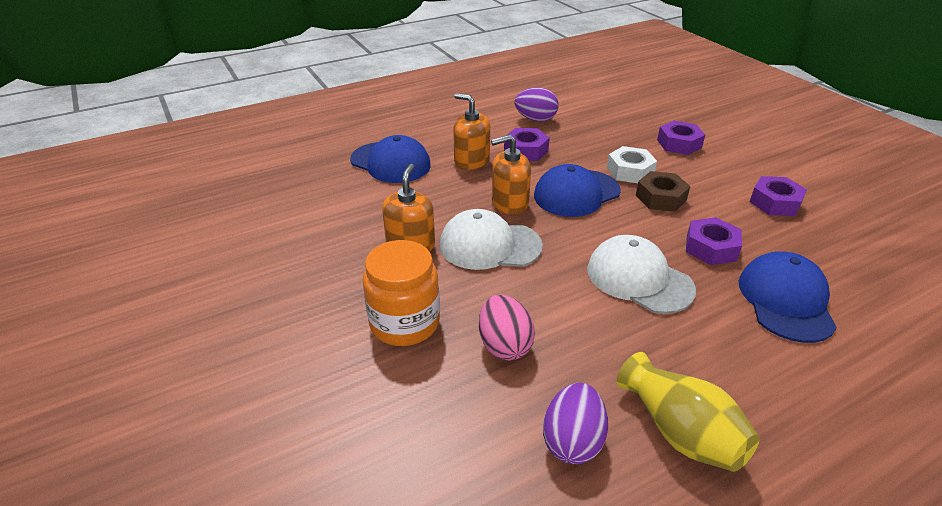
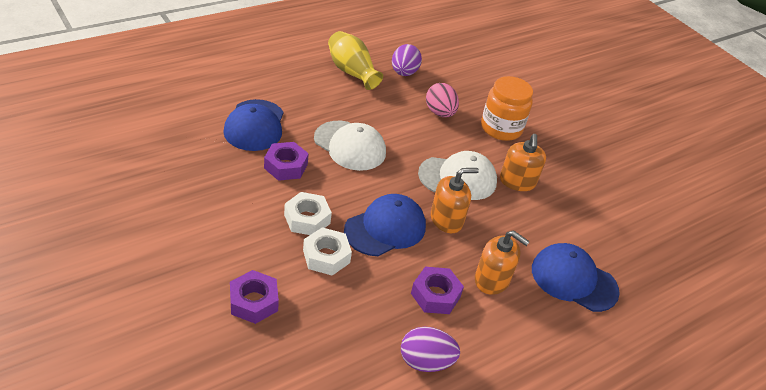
camera: 170 degrees right, 5 degrees up
(660, 198) = (307, 219): brown nut -> white nut
(775, 202) = (200, 208): purple nut -> none

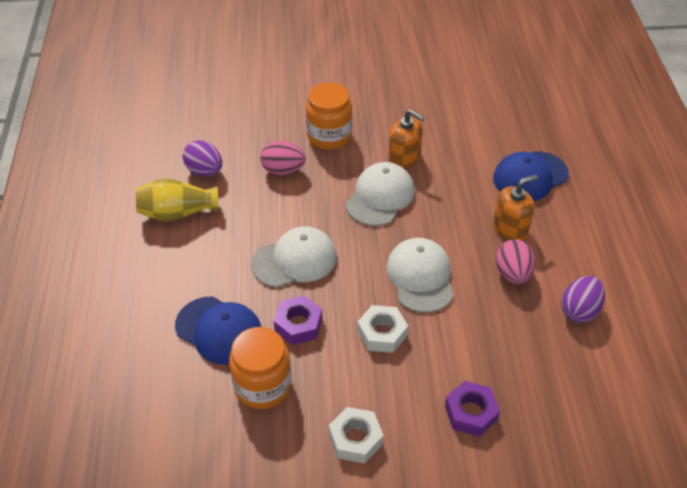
camera: 55 degrees left, 5 degrees up
(215, 163) = (263, 386): none -> orange jar
(326, 256) = (437, 336): white nut -> white nut (355, 439)
(385, 228) = (420, 277): blue cap -> white cap
(435, 295) = (513, 274): purple nut -> pink egg
(446, 219) = (429, 228): orange soap dispenser -> none

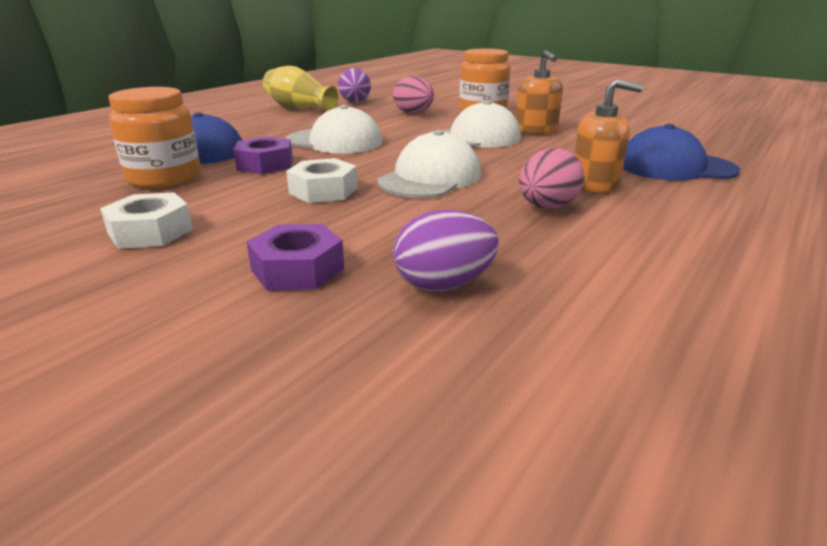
camera: 40 degrees right, 20 degrees down
(579, 310) = (605, 259): purple egg -> purple egg (443, 285)

